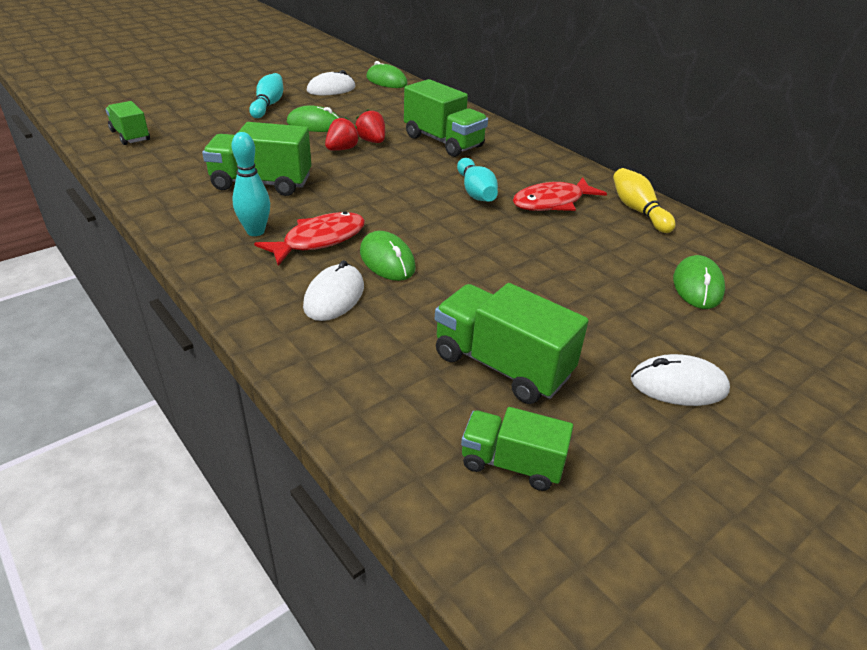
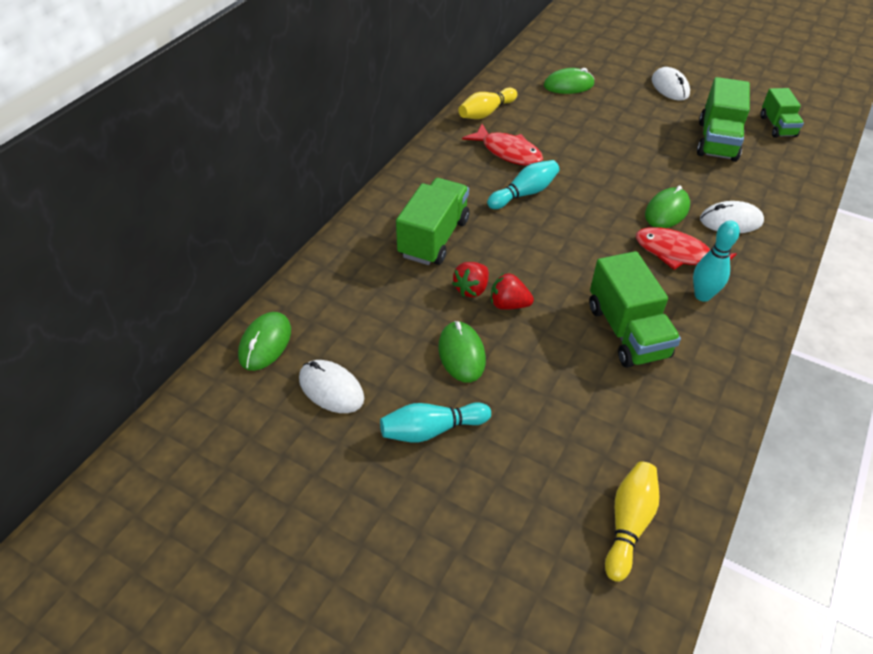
camera: 110 degrees left, 10 degrees up
(130, 136) = (628, 523): green truck -> yellow bowling pin

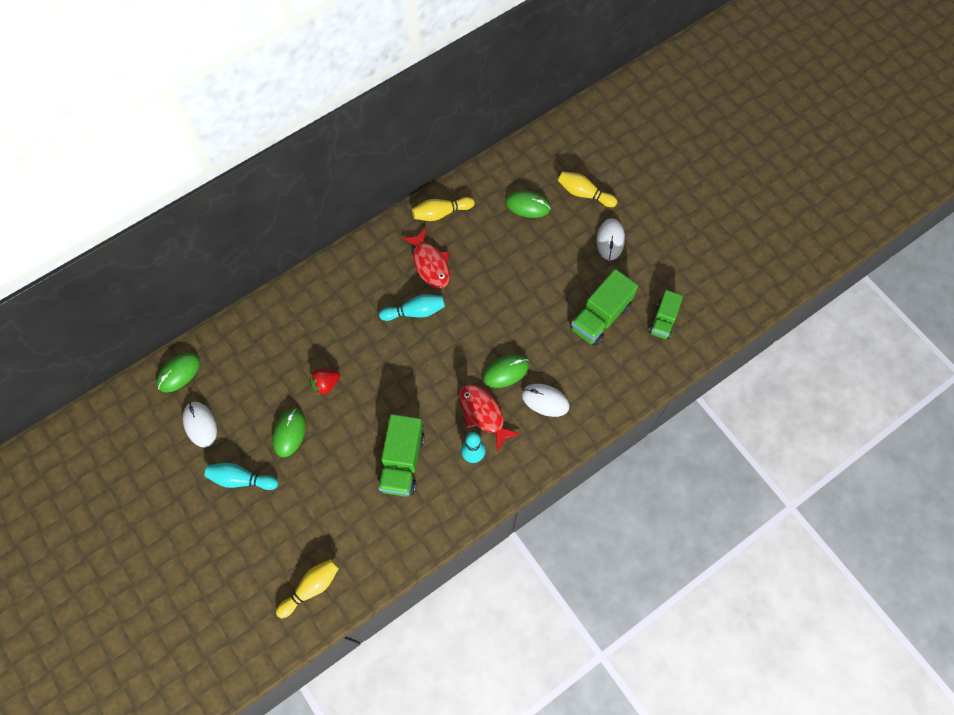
camera: 25 degrees right, 20 degrees up
(434, 238) = (327, 328): green truck -> none
(508, 304) = (341, 407): red strawberry -> none
(614, 64) = (584, 193): none -> yellow bowling pin

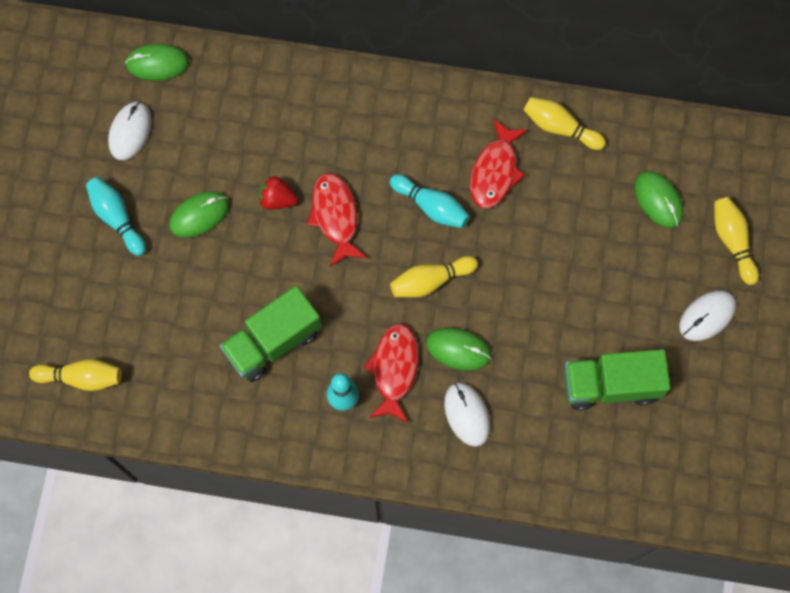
camera: 45 degrees right, 5 degrees up
(368, 364) = (335, 216): none -> red fish
(454, 350) = (430, 281): none -> yellow bowling pin
(663, 321) = (672, 450): green truck -> none

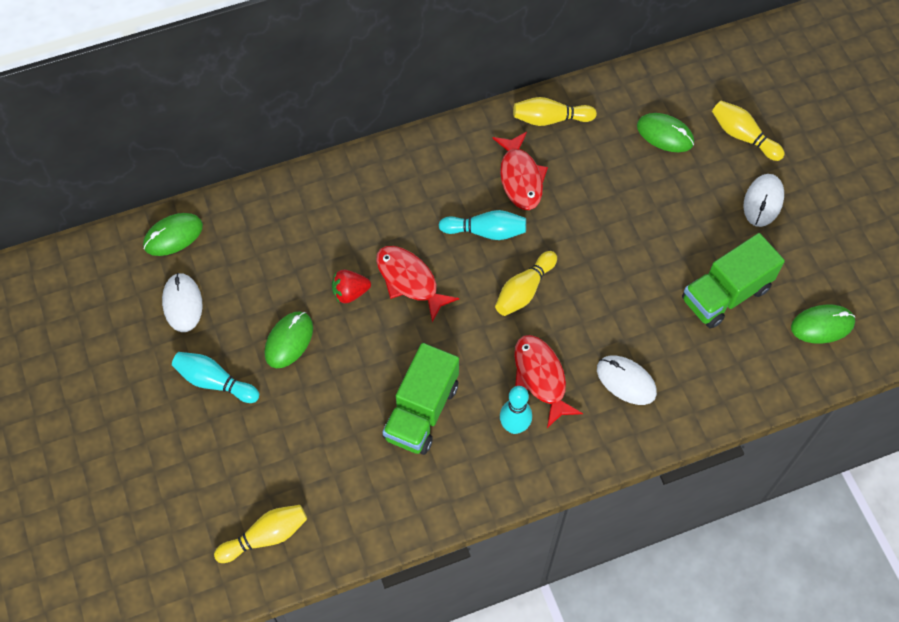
camera: 30 degrees left, 10 degrees down
(458, 349) = (584, 332): green mouse -> green mouse (822, 325)

